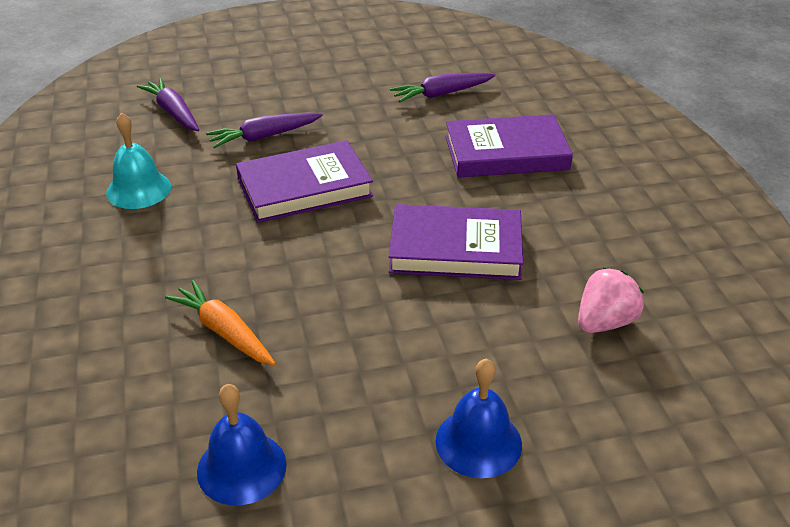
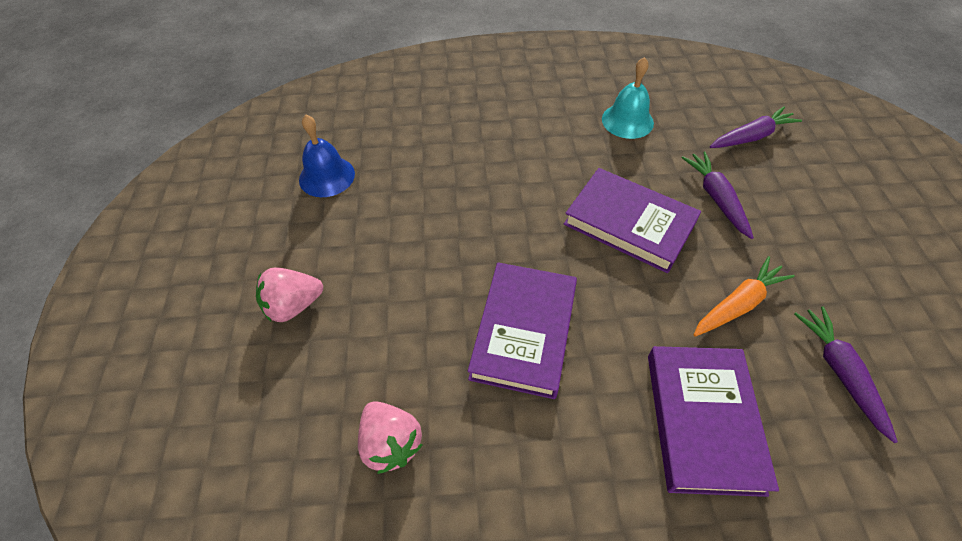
camera: 100 degrees right, 15 degrees up
(224, 332) = (450, 169): orange carrot -> orange carrot (738, 304)
(304, 187) = (629, 223): purple book -> purple book turned 45 degrees counterclockwise
(478, 442) = (293, 306): blue bell -> pink strawberry

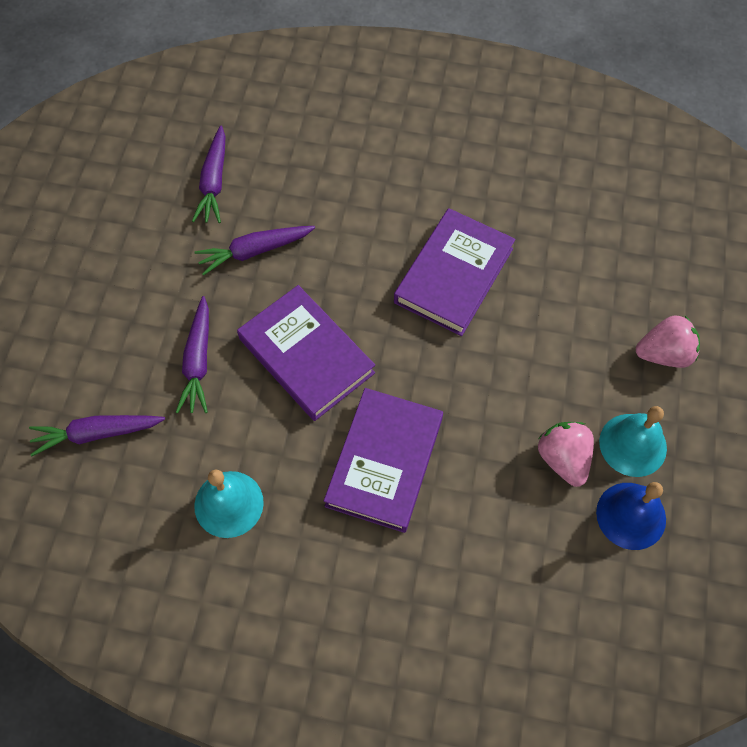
camera: 165 degrees left, 10 degrees up
(325, 223) = (633, 444): none -> turquoise bell
(391, 443) = (582, 220): pink strawberry -> pink strawberry (563, 459)
(703, 421) = (341, 178): purple book -> purple book (384, 462)
(738, 304) = (255, 251): orange carrot -> purple carrot

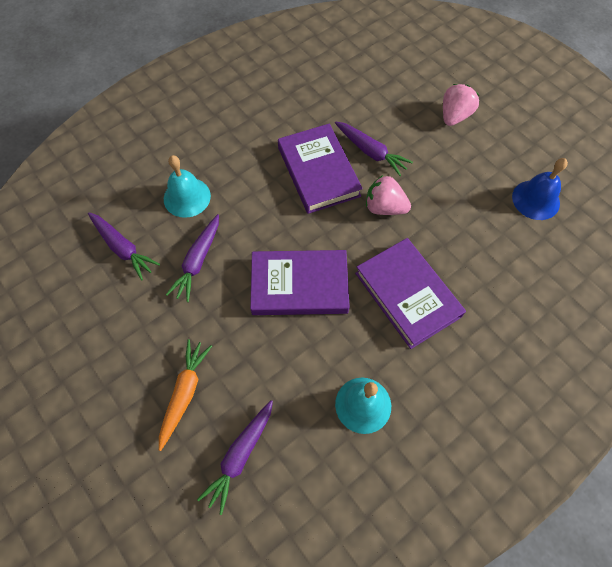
camera: 50 degrees left, 0 degrees up
(118, 344) = (184, 393): none -> orange carrot
(198, 361) = (245, 351): purple carrot -> purple carrot (370, 152)
(563, 459) = (478, 205): pink strawberry -> pink strawberry (384, 207)
(633, 444) = (495, 168): turquoise bell -> turquoise bell (187, 197)

